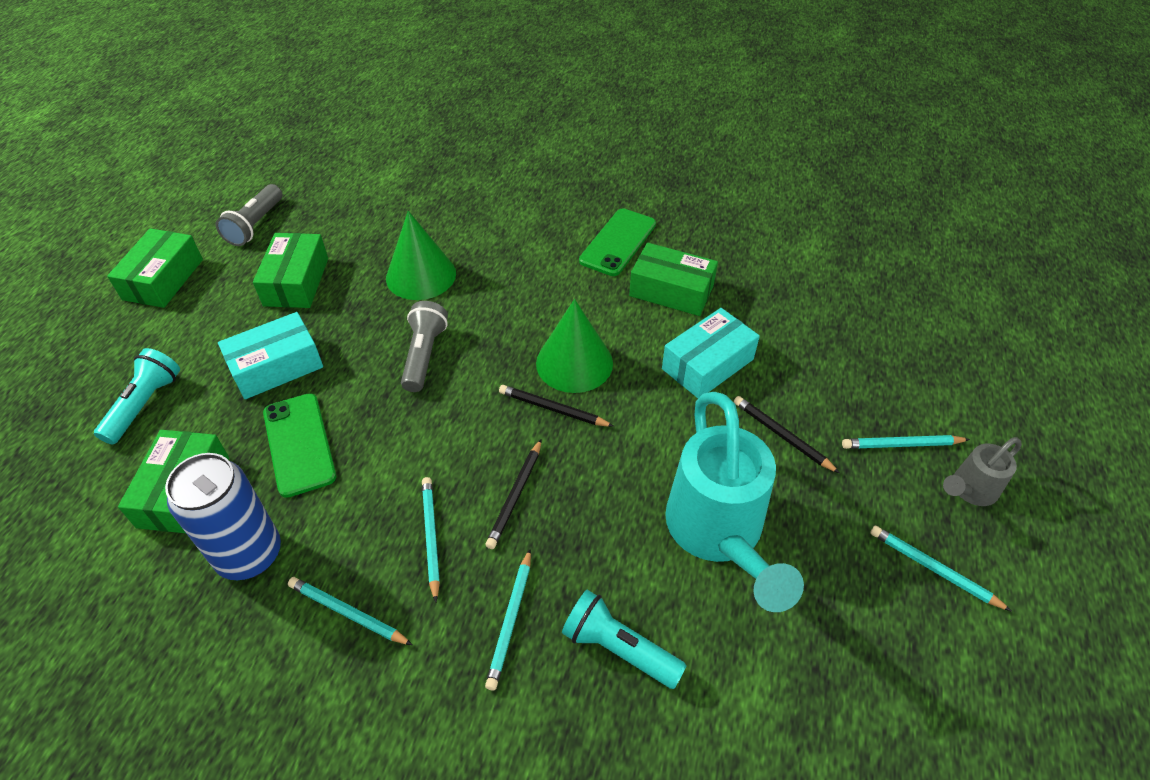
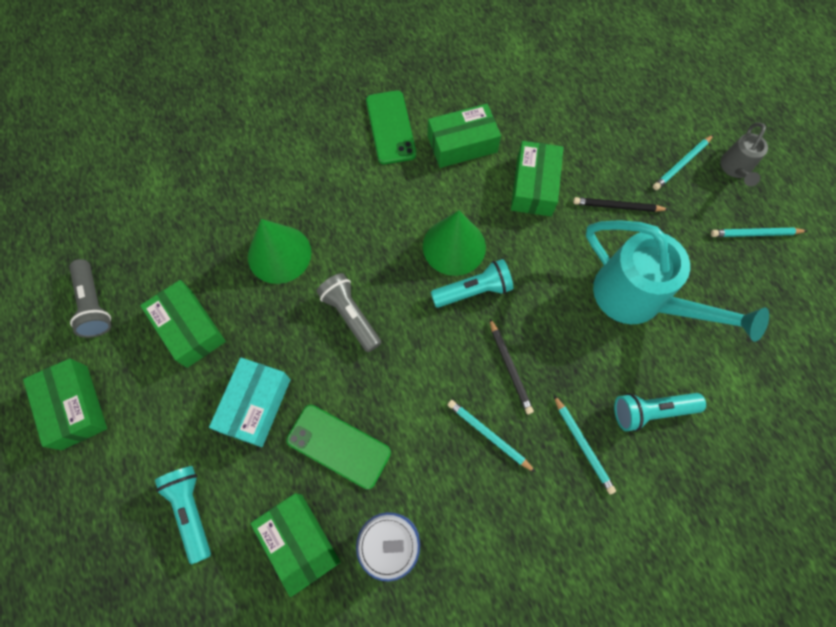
camera: 40 degrees left, 20 degrees up
(347, 613) = (491, 522): turquoise pencil -> none
(552, 409) = (473, 290): black pencil -> turquoise flashlight
(707, 364) = (534, 186): turquoise box -> green box

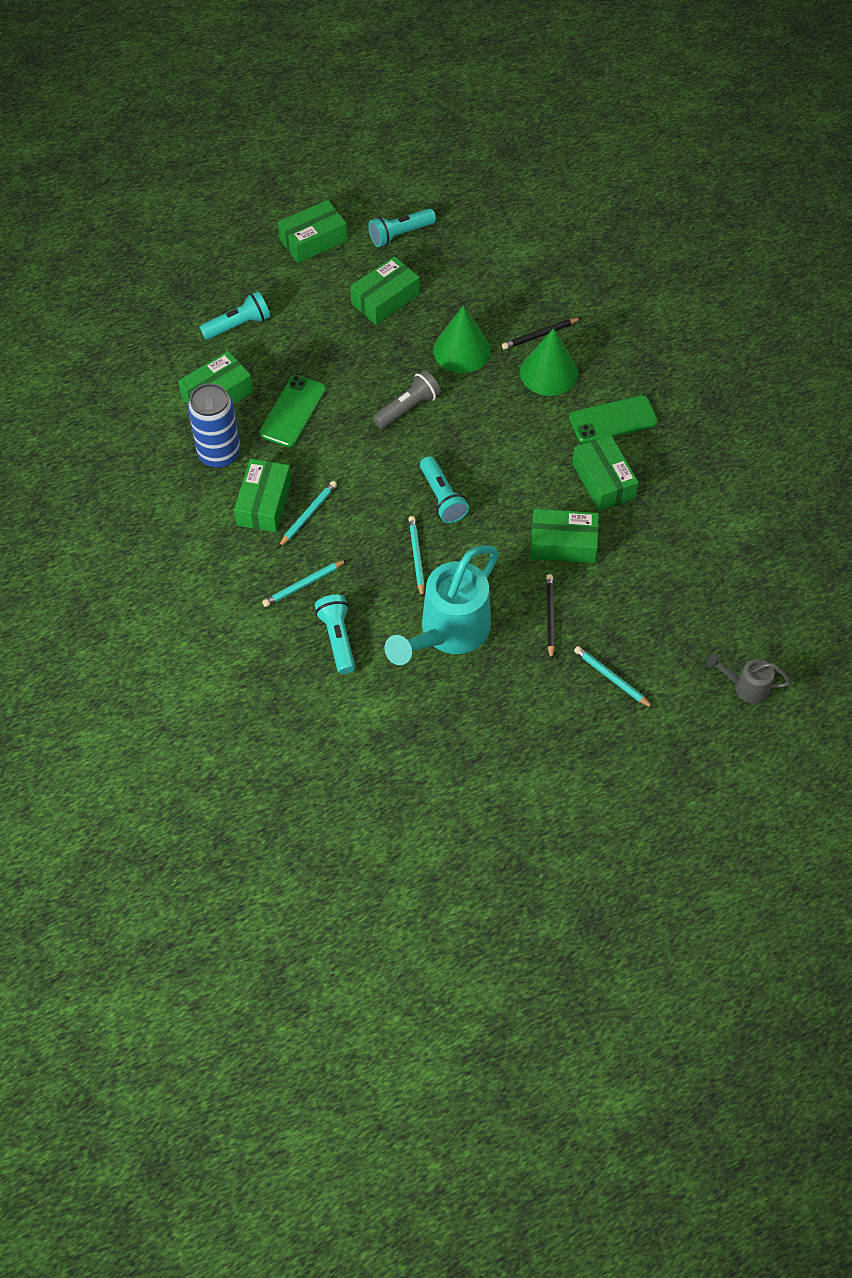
camera: 85 degrees right, 10 degrees down
(94, 304) = (400, 234): grey flashlight -> turquoise flashlight
(255, 405) = (323, 352): turquoise box -> none
(454, 246) = (486, 480): green cone -> green cone (548, 372)
(469, 487) = (264, 503): none -> green box
(510, 367) = (370, 528): black pencil -> black pencil (539, 335)
(735, 169) = (613, 730): grey watering can -> grey watering can (745, 687)
(755, 234) = (535, 742): turquoise pencil -> turquoise pencil (416, 557)

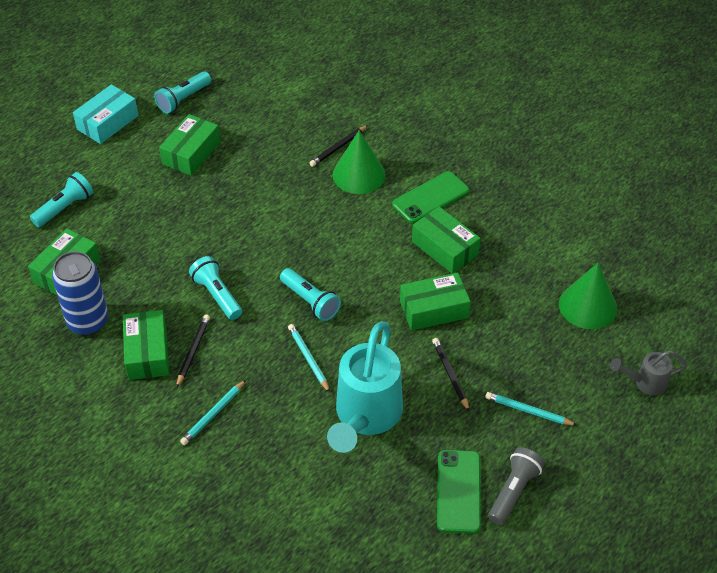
camera: 20 degrees left, 10 degrees down
(292, 411) = (143, 266): green phone -> green phone (458, 491)
(308, 515) = (193, 351): turquoise pencil -> black pencil
(313, 240) = (107, 122): green box -> turquoise box
(337, 638) = (265, 453): turquoise flashlight -> turquoise flashlight (217, 295)
(408, 408) = (248, 235): grey flashlight -> grey flashlight (513, 491)
(461, 350) = (276, 176): green cone -> green cone (587, 306)

